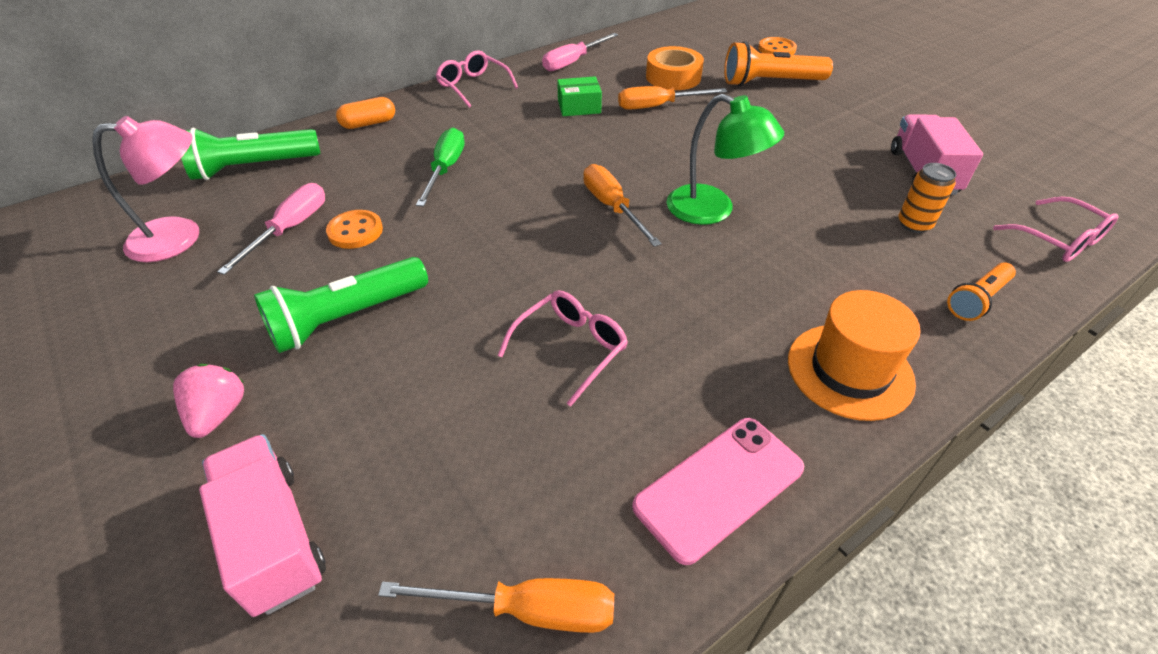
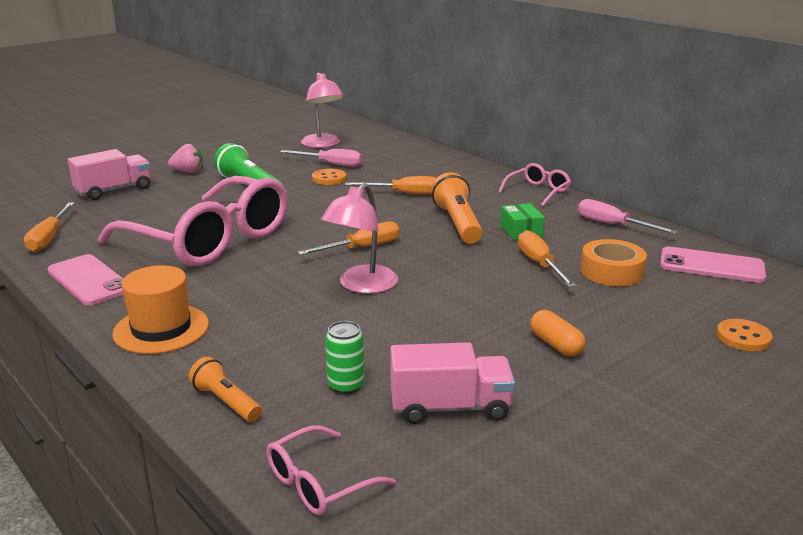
camera: 85 degrees right, 20 degrees down
(253, 167) = (395, 148): green flashlight -> none
(368, 123) = (460, 167): orange capsule -> orange capsule (556, 344)
(445, 169) = (404, 194): green screwdriver -> orange screwdriver
(571, 348) = (210, 240): pink glasses -> pink glasses, size x2.33
(661, 38) = (711, 266): none -> pink phone
(713, 210) = (361, 286): green lamp -> pink lamp
(770, 82) = (635, 327): orange flashlight -> orange flashlight (458, 223)
(914, 224) = (346, 385): orange can -> green can

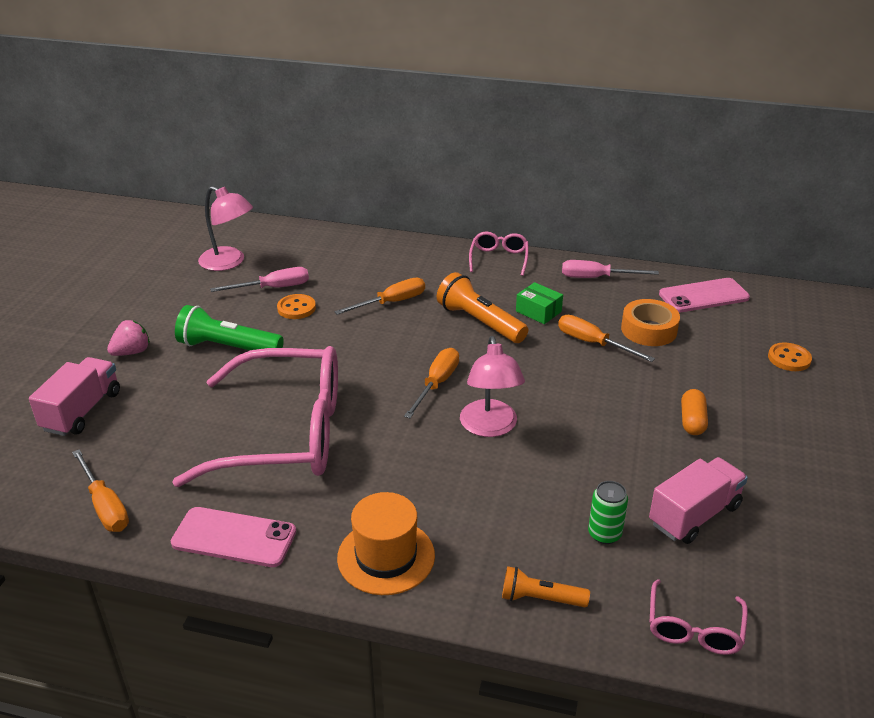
camera: 35 degrees left, 10 degrees up
(556, 344) = (692, 421): orange capsule -> orange capsule turned 75 degrees clockwise

